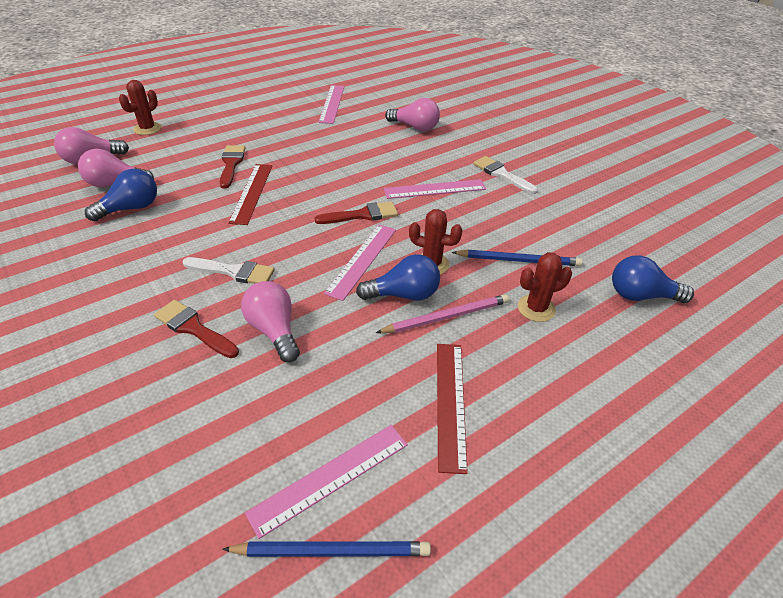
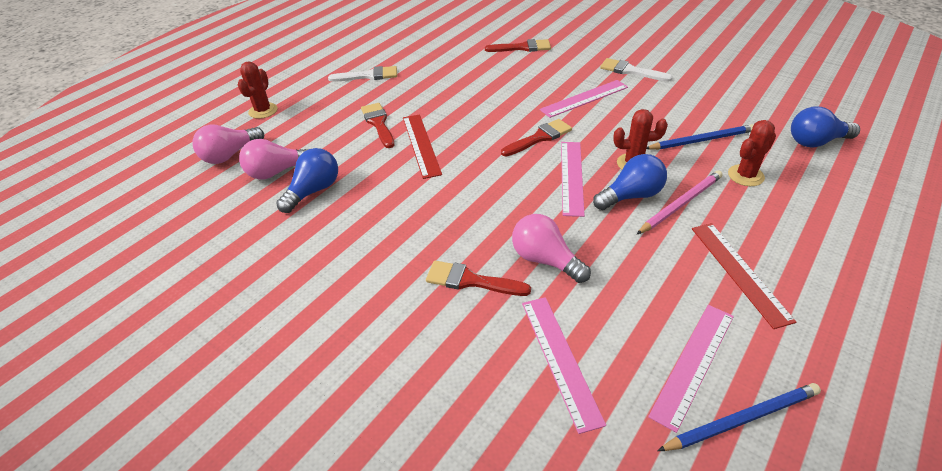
camera: 15 degrees left, 0 degrees up
(234, 272) = (465, 220): white brush -> white brush (368, 76)
(332, 104) = (428, 44): pink ruler -> pink ruler (560, 359)
(415, 127) = (522, 47): pink light bulb -> red brush

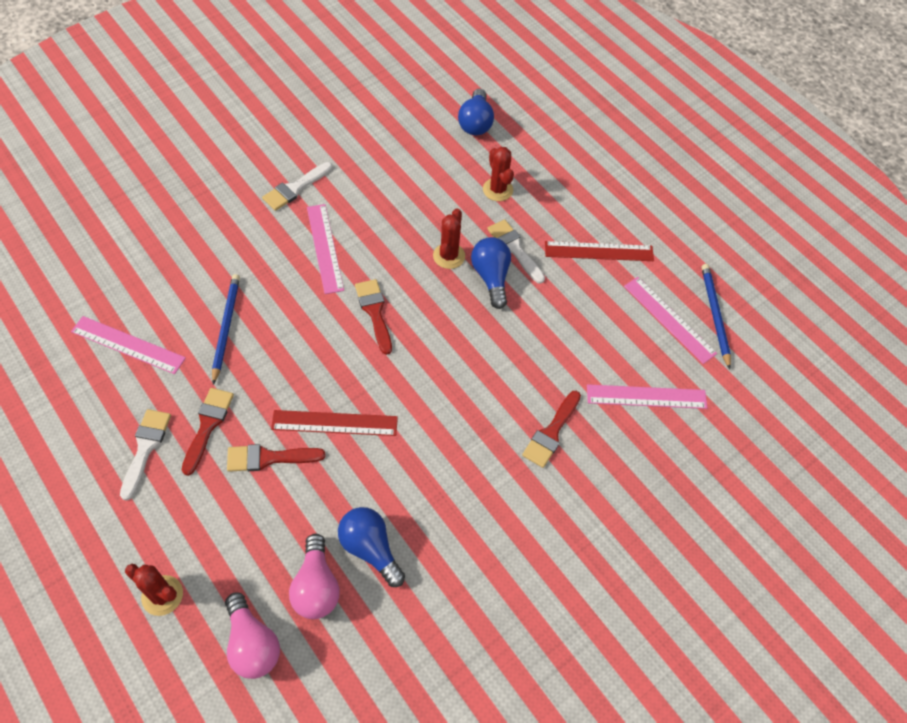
camera: 80 degrees left, 15 degrees up
(522, 47) = (182, 262): red brush -> red brush (208, 425)
(545, 260) = (545, 370): pink light bulb -> none
(571, 177) = (447, 310): pink ruler -> pink ruler (128, 345)
(681, 204) = (514, 249): pink pencil -> white brush
(701, 140) = (438, 193): blue pencil -> blue pencil (226, 327)

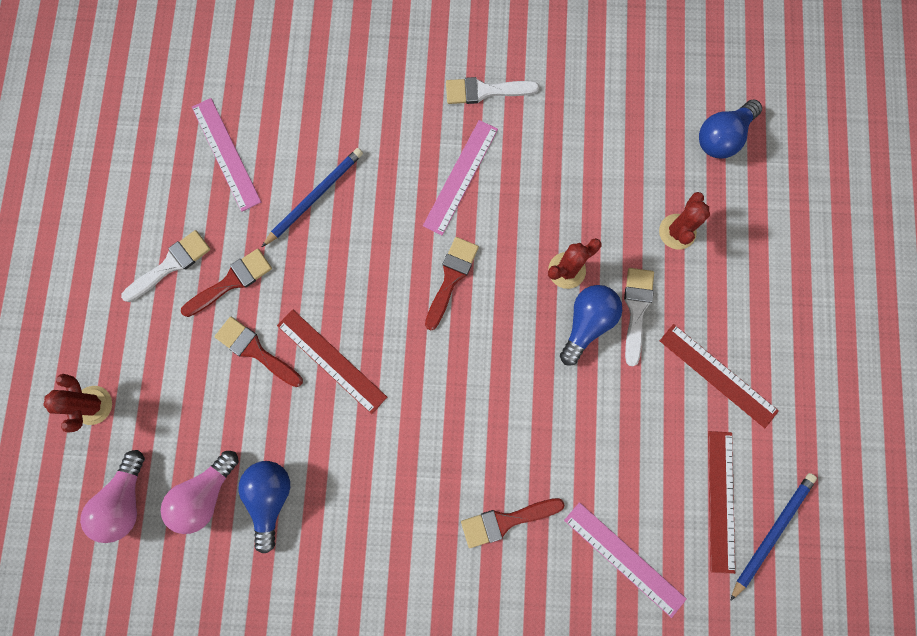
camera: 45 degrees right, 20 degrees up
(669, 319) = (721, 501): pink ruler -> red ruler

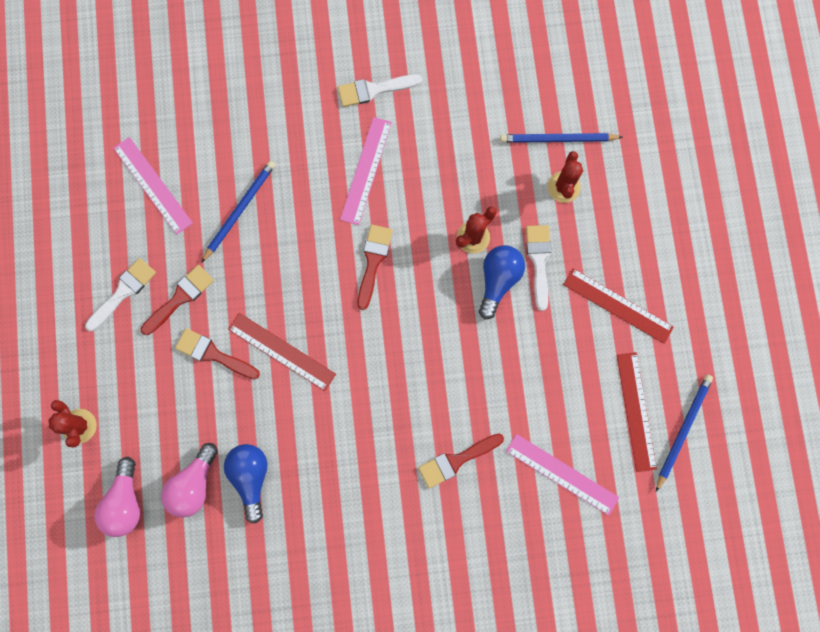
camera: 10 degrees left, 0 degrees up
(678, 178) = (558, 139): none -> blue pencil
(722, 137) = (590, 96): blue light bulb -> none

